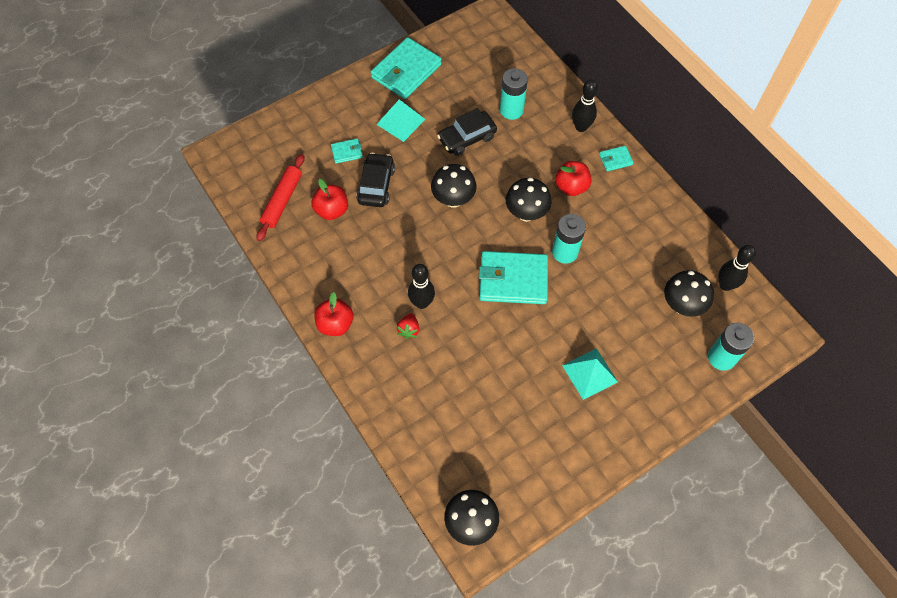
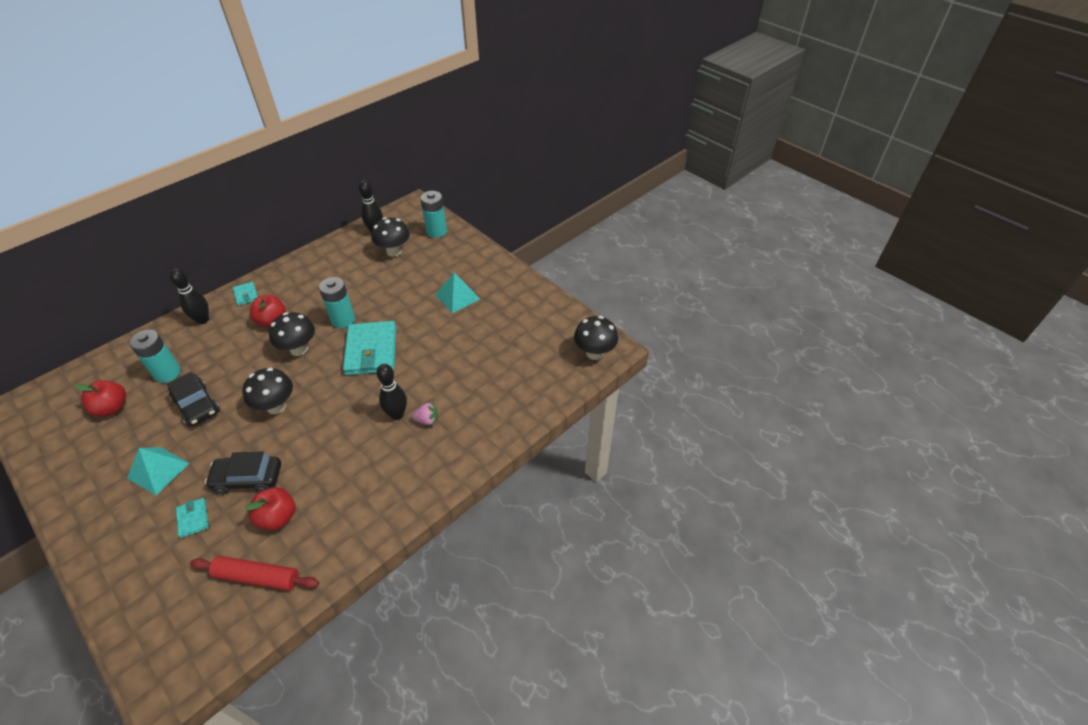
camera: 100 degrees left, 15 degrees down
(335, 324) = (425, 483): red apple -> red apple (112, 408)
(406, 71) = (78, 478): turquoise wallet -> none
(409, 330) = (427, 420): red strawberry -> pink strawberry

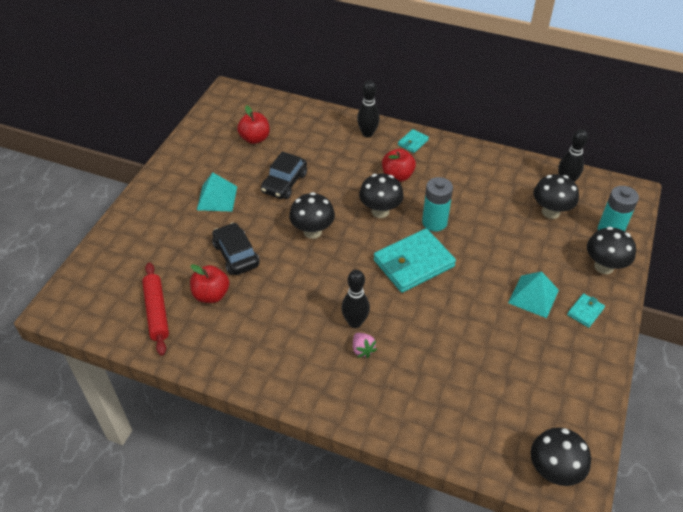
camera: 65 degrees right, 0 degrees up
(167, 373) = (303, 147): turquoise battery -> none
(193, 519) = (187, 243): turquoise wallet -> turquoise wallet (585, 312)
(462, 249) = (604, 266): none -> black mushroom

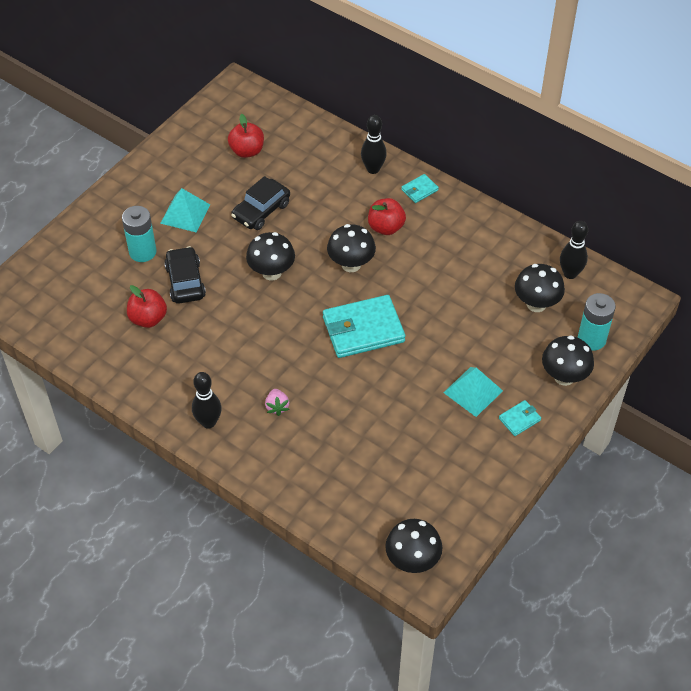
camera: 15 degrees right, 5 degrees up
(157, 312) = (91, 324): red rolling pin -> none
(355, 322) = (280, 378): black bowling pin -> black bowling pin (208, 422)
(434, 222) = (404, 289): turquoise battery -> turquoise battery (142, 252)

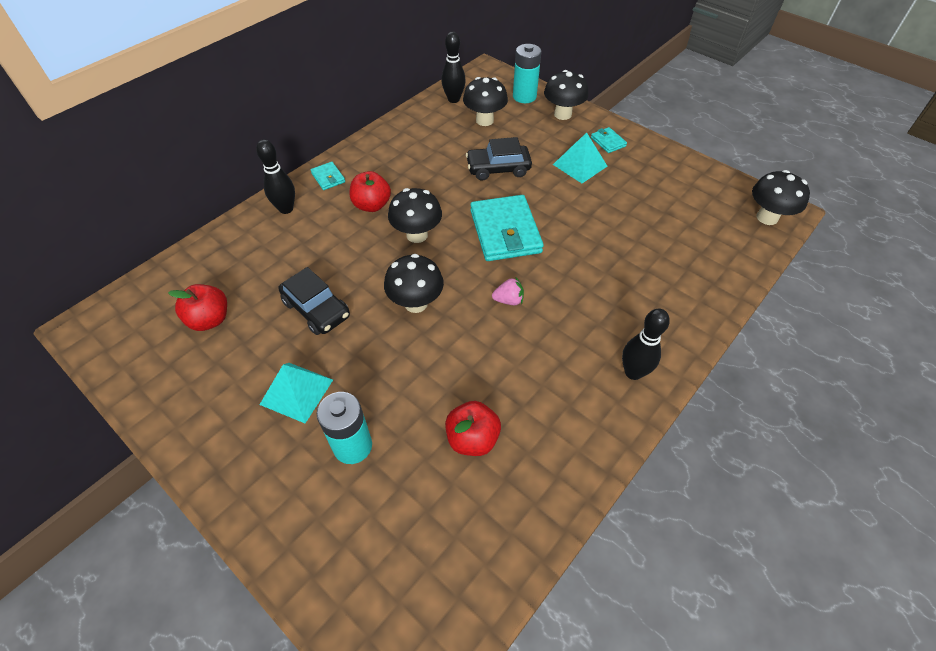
camera: 85 degrees left, 0 degrees up
(185, 281) = (415, 393): black car -> black car (498, 169)
(277, 407) = (606, 307): pink strawberry -> pink strawberry (508, 300)

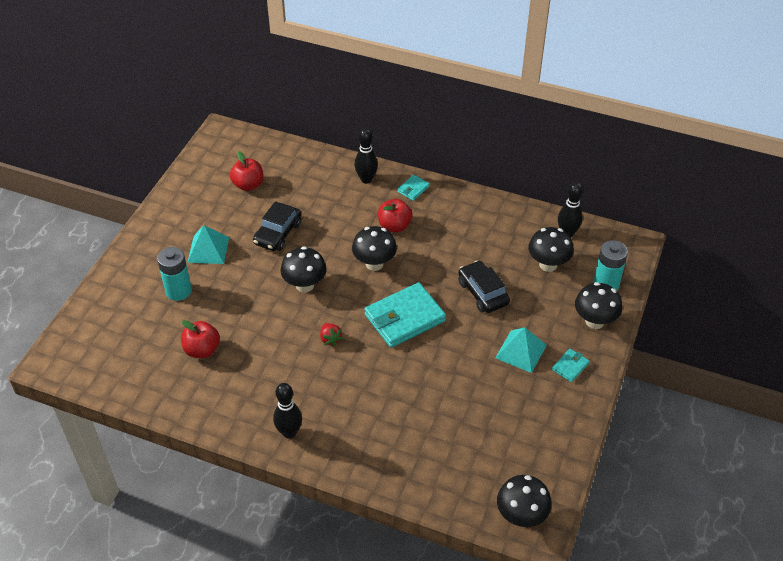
camera: 70 degrees right, 5 degrees down
(508, 300) = (330, 339): pink strawberry -> red strawberry

